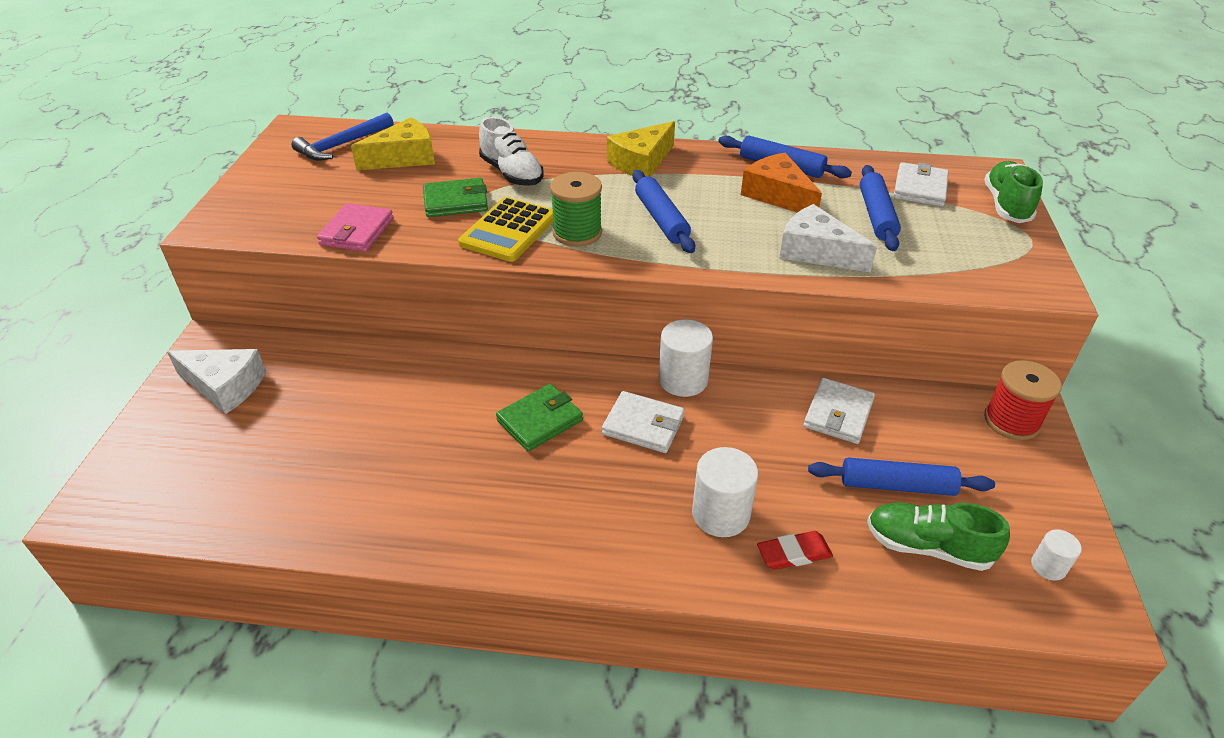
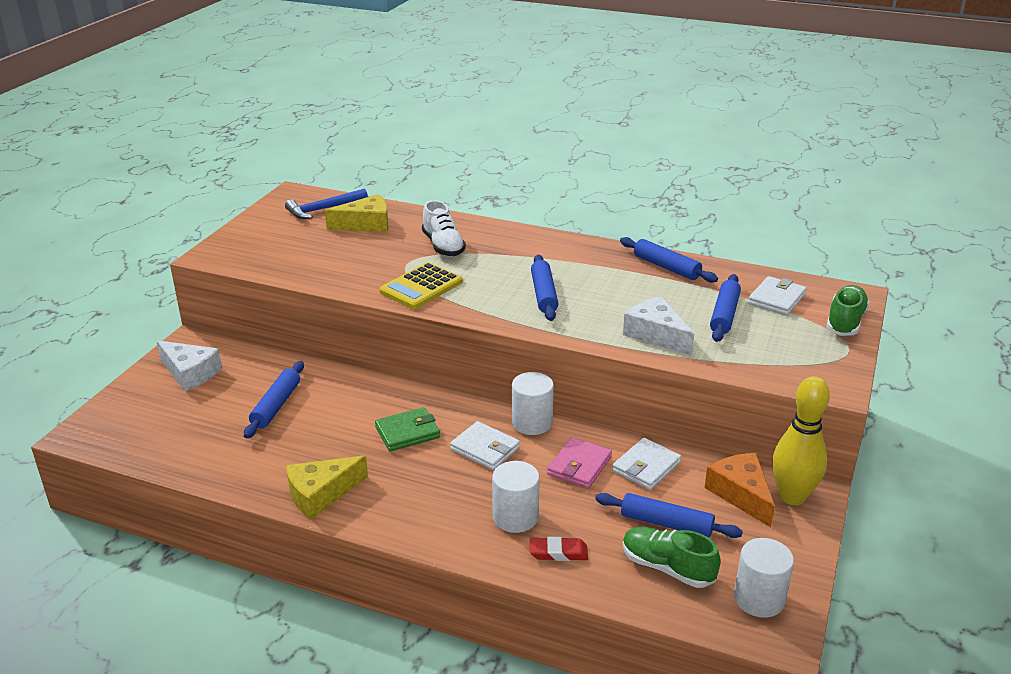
camera: 15 degrees right, 10 degrees down
(357, 231) = (309, 273): pink wallet -> pink wallet (579, 466)
(357, 413) = (276, 406): none -> blue rolling pin
(455, 201) = (391, 261): green wallet -> none
(577, 233) = (472, 295): green spool -> none
(641, 162) = (551, 250): yellow cheese -> yellow cheese (321, 494)
(777, 195) = (649, 289): orange cheese -> orange cheese (741, 494)
(1011, 421) = (792, 496): red spool -> yellow bowling pin
(1048, 566) = (759, 599): white cylinder -> white cylinder, size x1.83

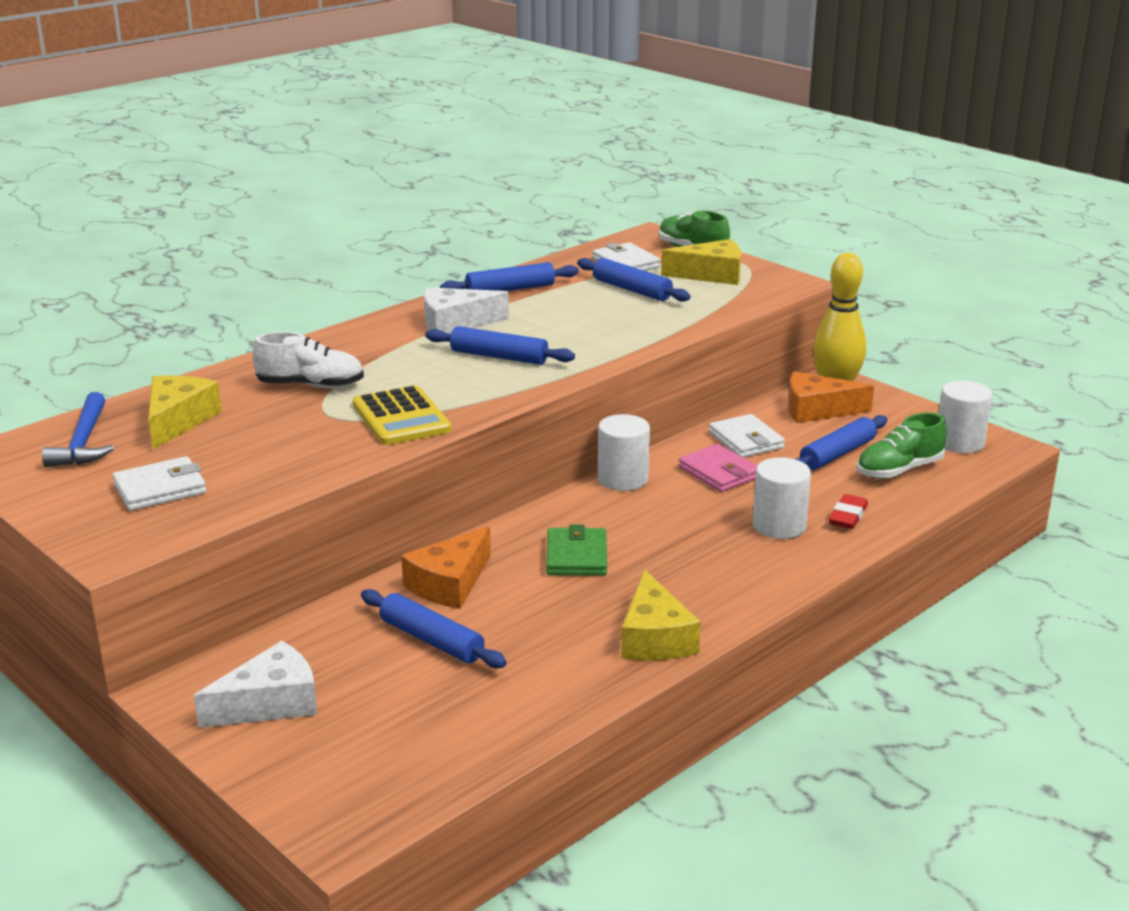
camera: 65 degrees left, 5 degrees down
(344, 392) = (449, 583): none -> orange cheese
(485, 449) = (648, 516): white wallet -> white wallet (160, 489)
(656, 334) = (638, 325): white cheese -> white cheese (455, 324)
(801, 343) = (711, 275): none -> yellow cheese

